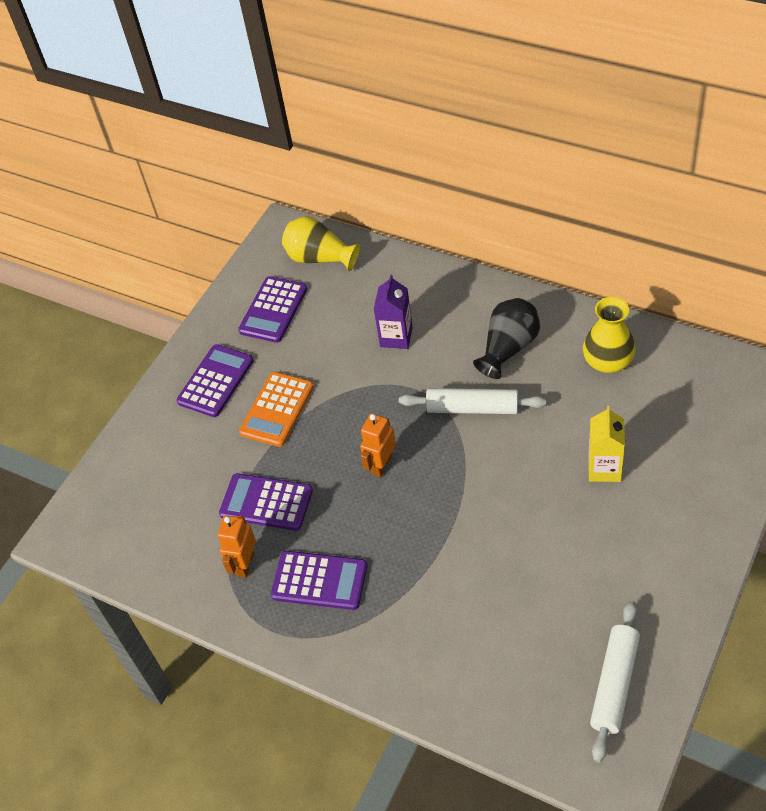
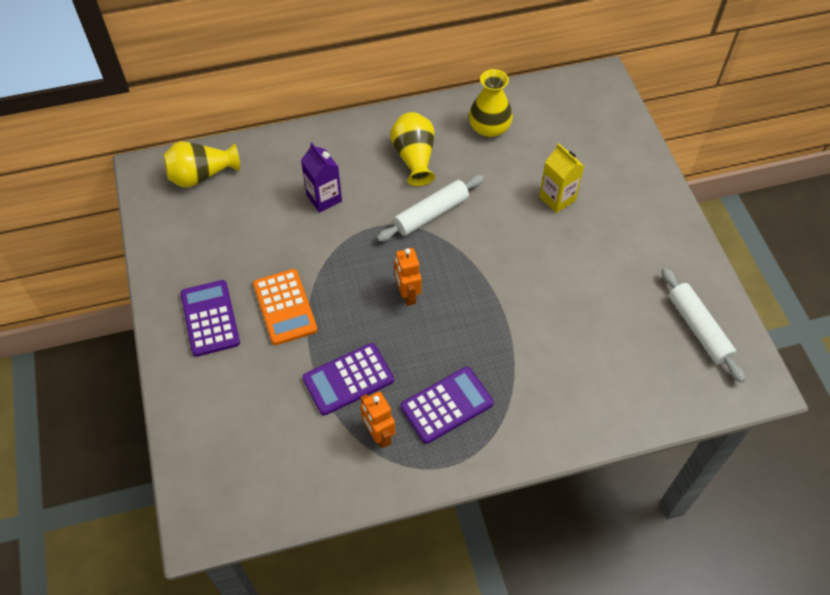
camera: 50 degrees left, 5 degrees up
(273, 310) = (203, 236): purple calculator -> none
(508, 348) = (414, 158): black vase -> yellow vase

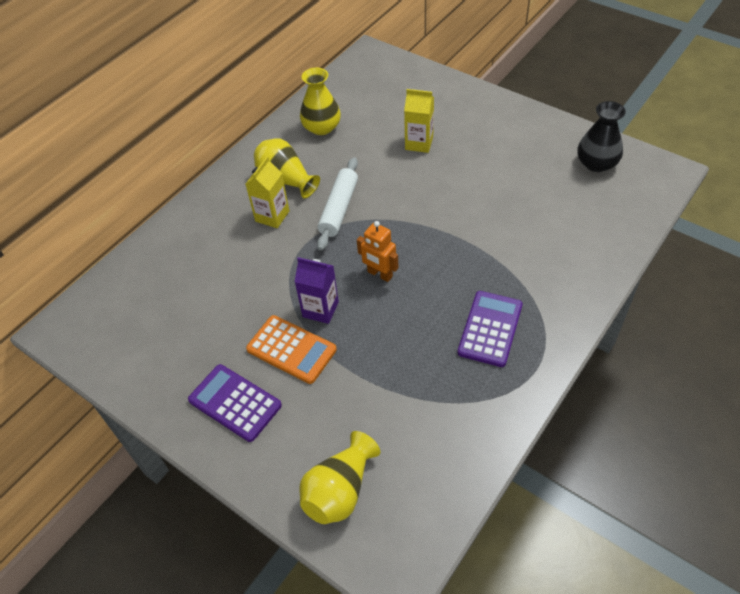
camera: 35 degrees left, 5 degrees down
(202, 175) = (115, 301): yellow vase -> yellow vase (340, 490)
(324, 198) = (242, 251): purple carton -> purple carton (320, 309)
(348, 379) = (398, 365): purple calculator -> none
(374, 184) = (272, 216): none -> yellow carton
(378, 435) = (463, 387): orange robot -> none
(698, 328) = (596, 163): white rolling pin -> black vase

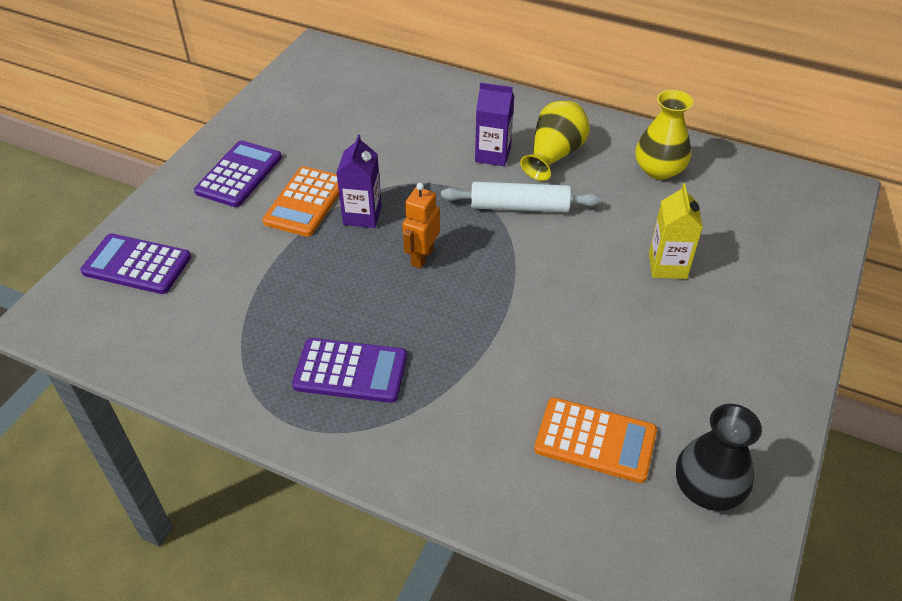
camera: 75 degrees right, 5 degrees down
(272, 216) = (493, 155): yellow carton -> purple carton
(340, 490) = (137, 265): yellow vase -> purple calculator
(560, 205) = (595, 440): none -> orange calculator

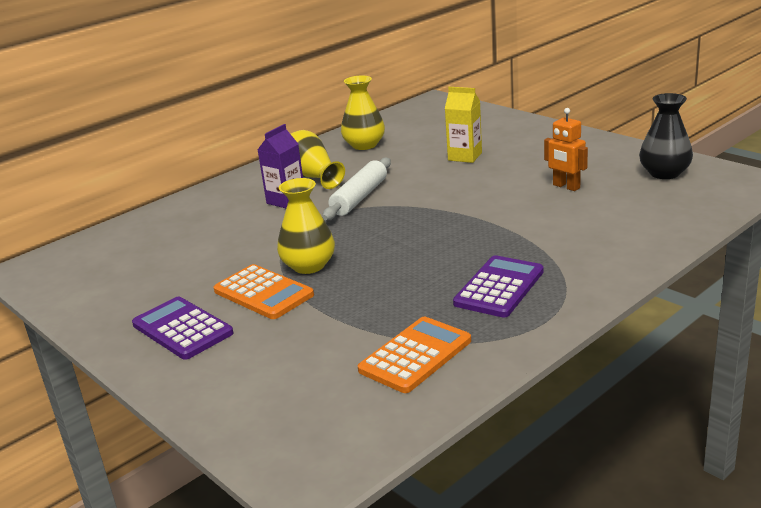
camera: 65 degrees left, 20 degrees down
(137, 265) = (270, 404): purple calculator -> none
(362, 215) = (309, 265): purple carton -> yellow vase
(422, 257) = (385, 243): orange robot -> orange robot (566, 186)
(595, 440) = (613, 201): orange calculator -> orange calculator (415, 355)

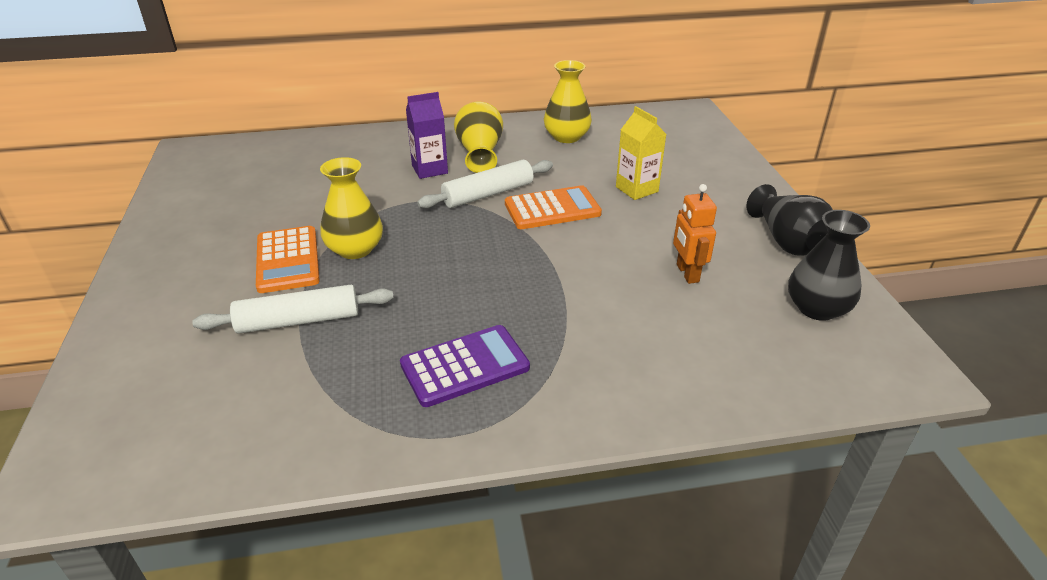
camera: 30 degrees right, 10 degrees up
(182, 329) = (192, 265): purple calculator -> none
(337, 318) = (299, 321): none -> white rolling pin
(415, 355) = (297, 403): orange calculator -> orange calculator (552, 209)
(601, 148) = (786, 241): none -> black vase

